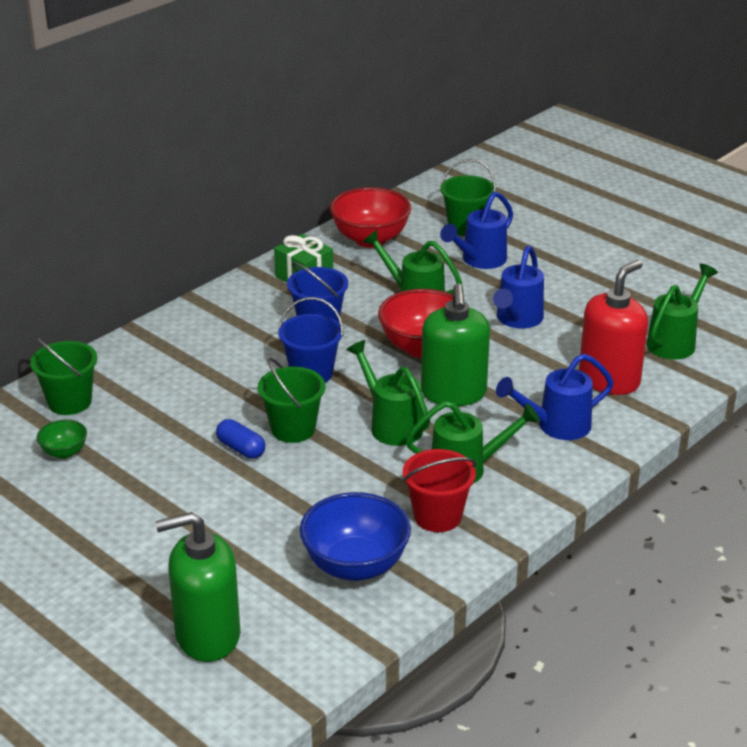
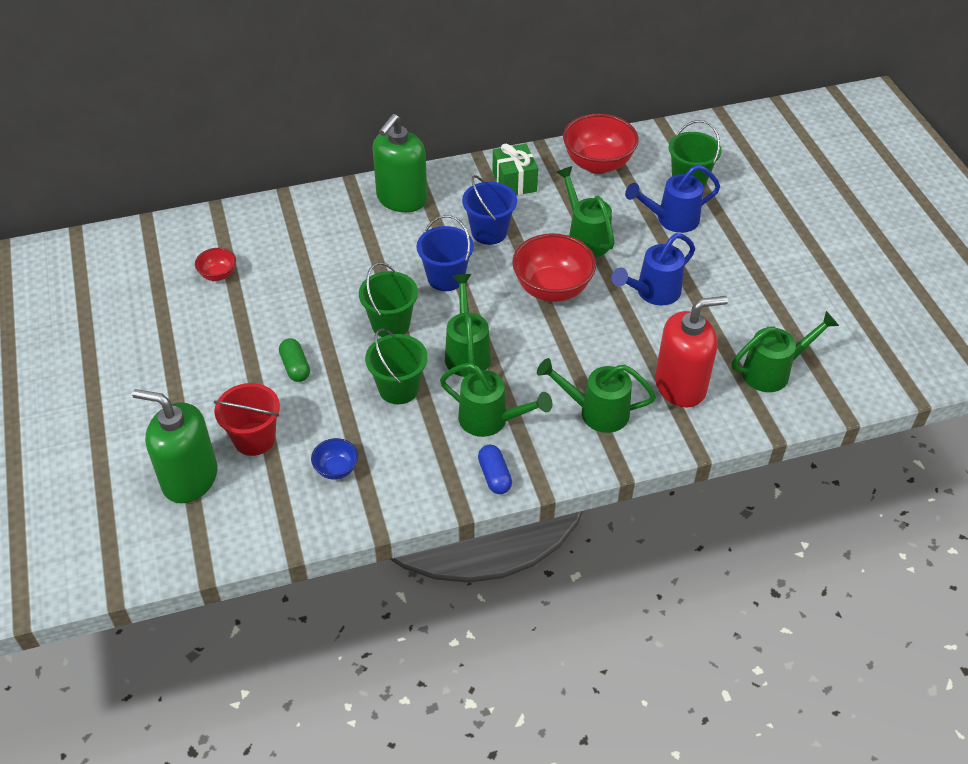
camera: 30 degrees right, 15 degrees up
(64, 452) = (218, 275): green bowl -> red bowl
(69, 402) = (255, 231): green bucket -> green bucket (398, 388)
(228, 499) = (295, 367): none -> green capsule
(241, 449) = (339, 325): blue capsule -> blue capsule (494, 476)
(355, 565) = (336, 469): blue bowl -> blue bowl, size x0.50
(437, 516) = (432, 454): red bucket -> red bucket (254, 439)
(453, 393) = (540, 343): green soap dispenser -> green soap dispenser (401, 199)
(556, 426) = (596, 412): blue watering can -> green watering can

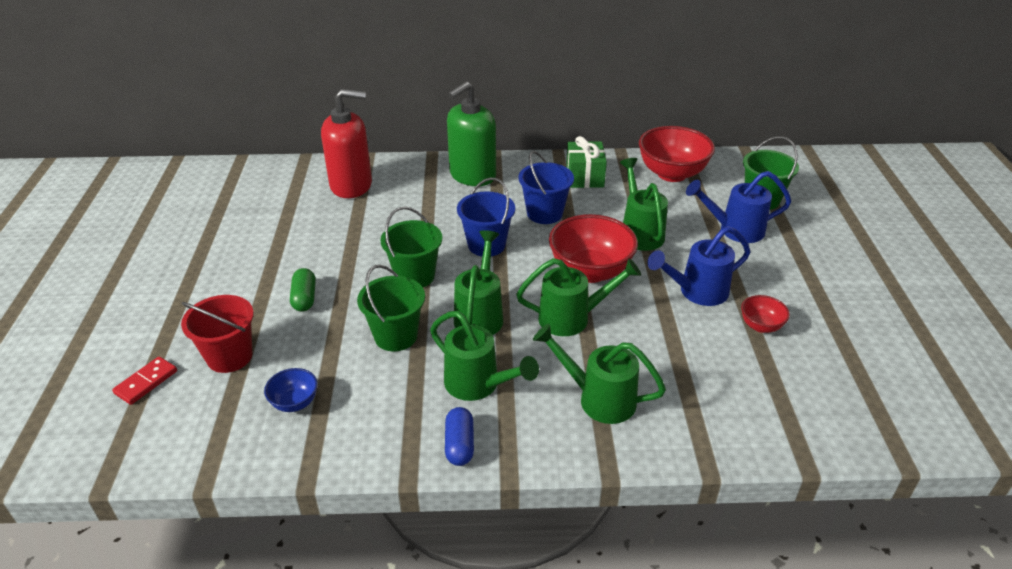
camera: 15 degrees right, 10 degrees down
(189, 478) = (146, 382): green soap dispenser -> red domino
(218, 275) = (276, 210): red bowl -> red bowl (761, 326)
(680, 386) = (704, 389): red soap dispenser -> red soap dispenser (351, 185)
(772, 371) = (817, 394): green watering can -> green watering can (572, 318)

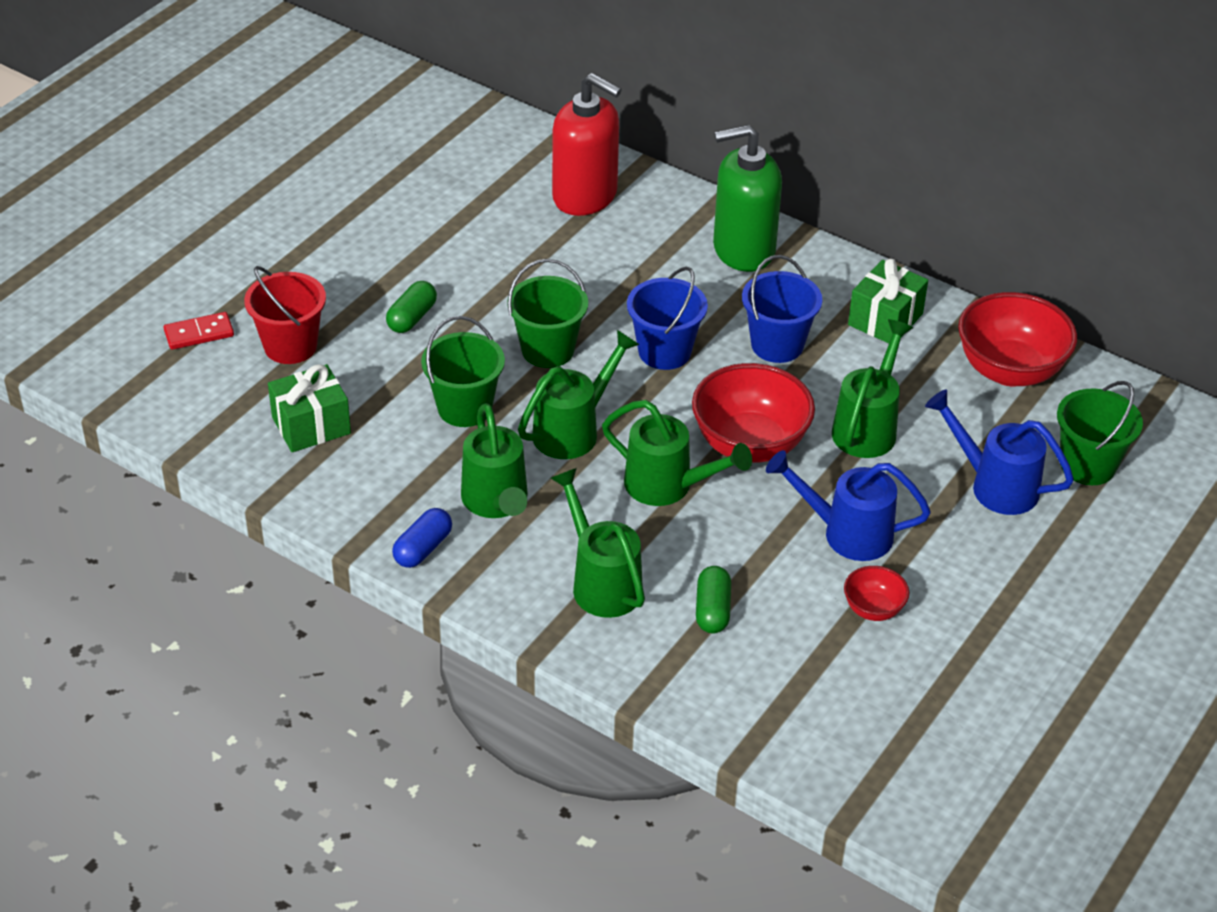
camera: 35 degrees right, 5 degrees up
(295, 403) = (311, 425): blue bowl -> green gift
(681, 377) = (712, 610): none -> green capsule

